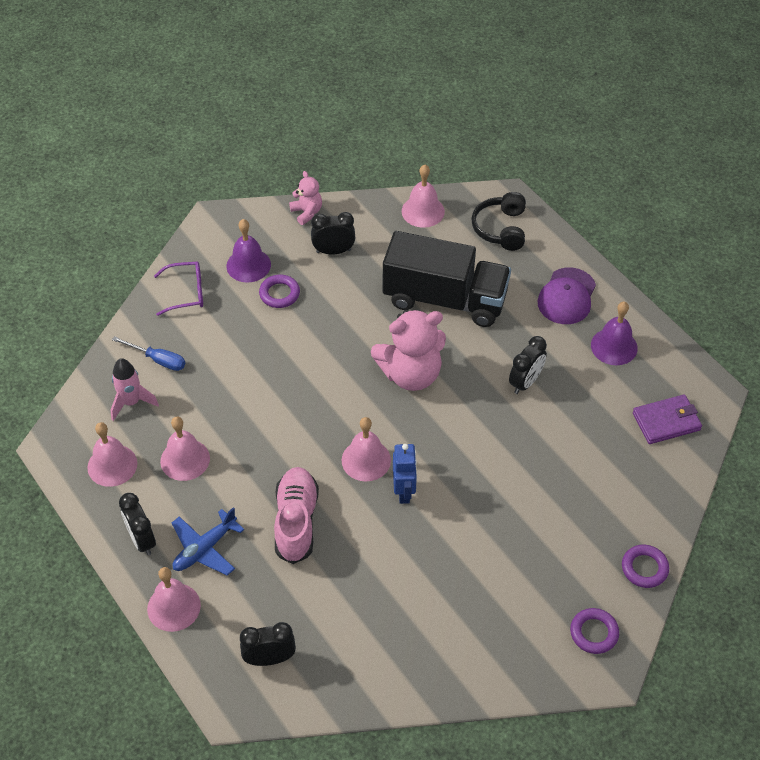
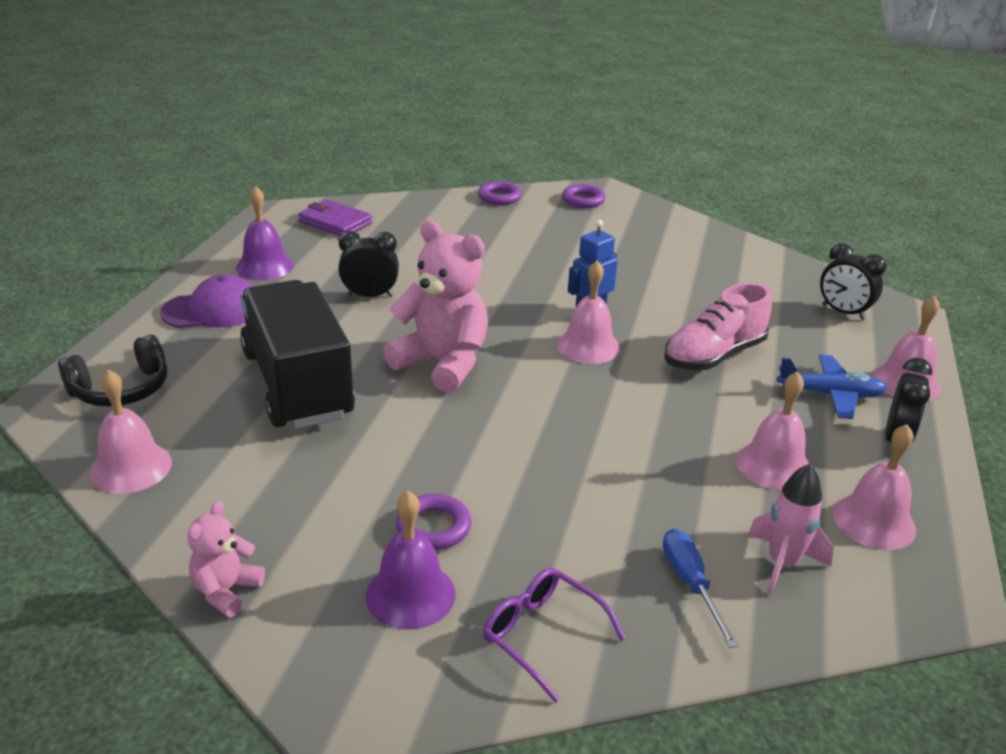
camera: 130 degrees left, 20 degrees down
(333, 251) = (294, 516): black clock -> none

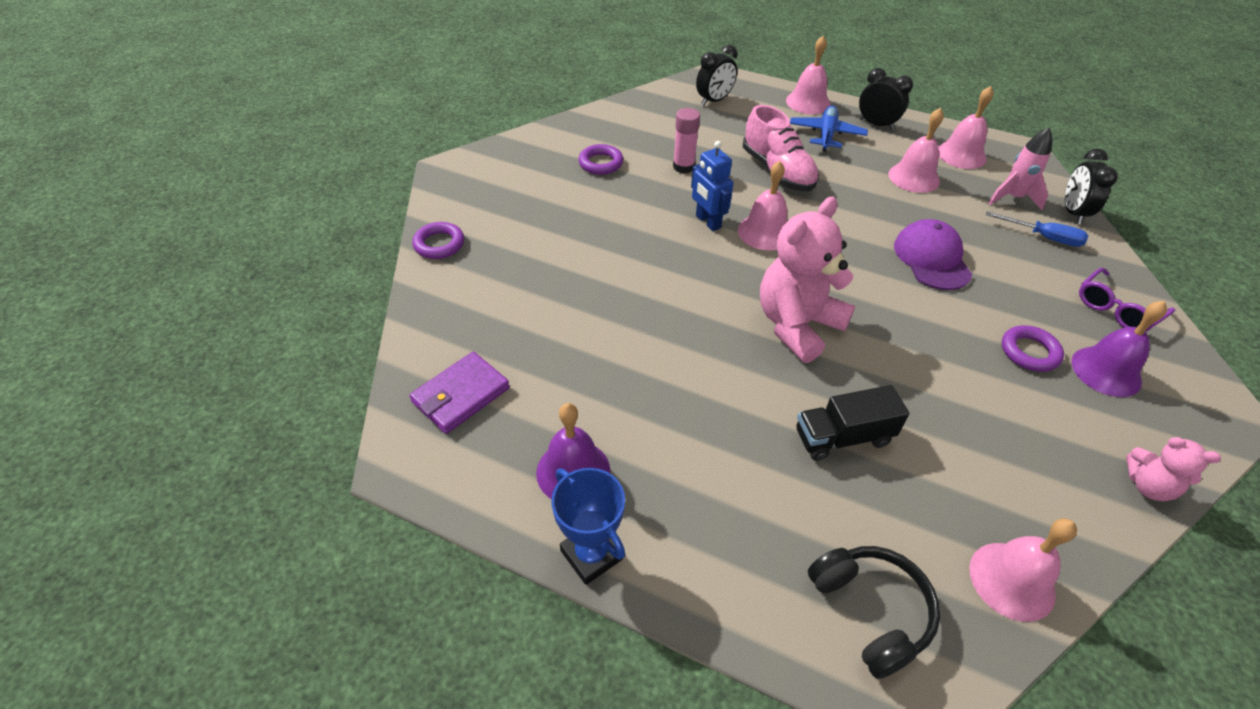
camera: 80 degrees left, 15 degrees up
(193, 277) = (591, 555): none -> blue trophy
(213, 310) = (684, 524): purple cap -> purple cap (931, 258)
(297, 384) = (843, 437): black truck -> black truck, size x0.51
(370, 296) = (662, 370): black clock -> black clock (1072, 212)
(583, 200) = (470, 187): purple ring -> purple ring (601, 163)
(683, 297) = (683, 167): none -> pink glue stick
(690, 583) = (1043, 237): blue screwdriver -> blue screwdriver turned 150 degrees counterclockwise

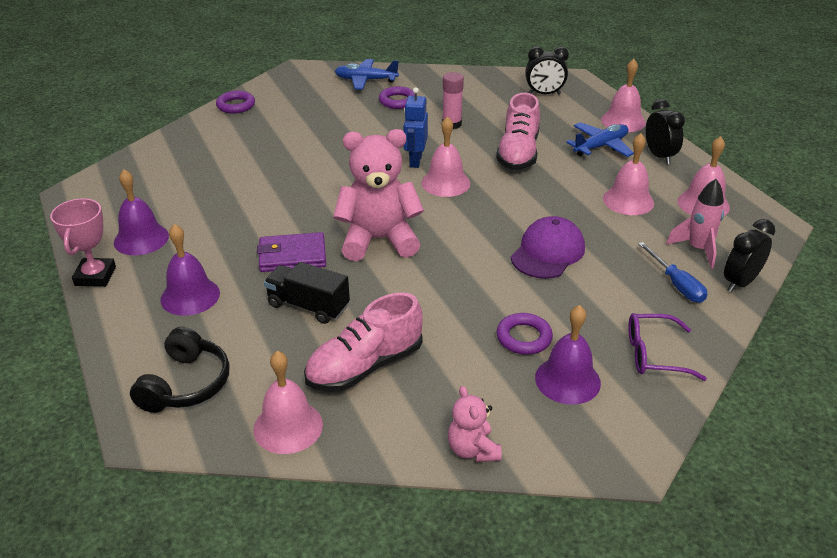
camera: 40 degrees right, 10 degrees down
(461, 395) = (141, 179): purple wallet -> purple wallet (292, 256)
(537, 152) = (366, 80): none -> blue plane
(591, 555) = (95, 276): blue trophy -> pink trophy
(725, 505) = (190, 296): none -> purple bell
(973, 467) = (365, 366): none -> pink shoe

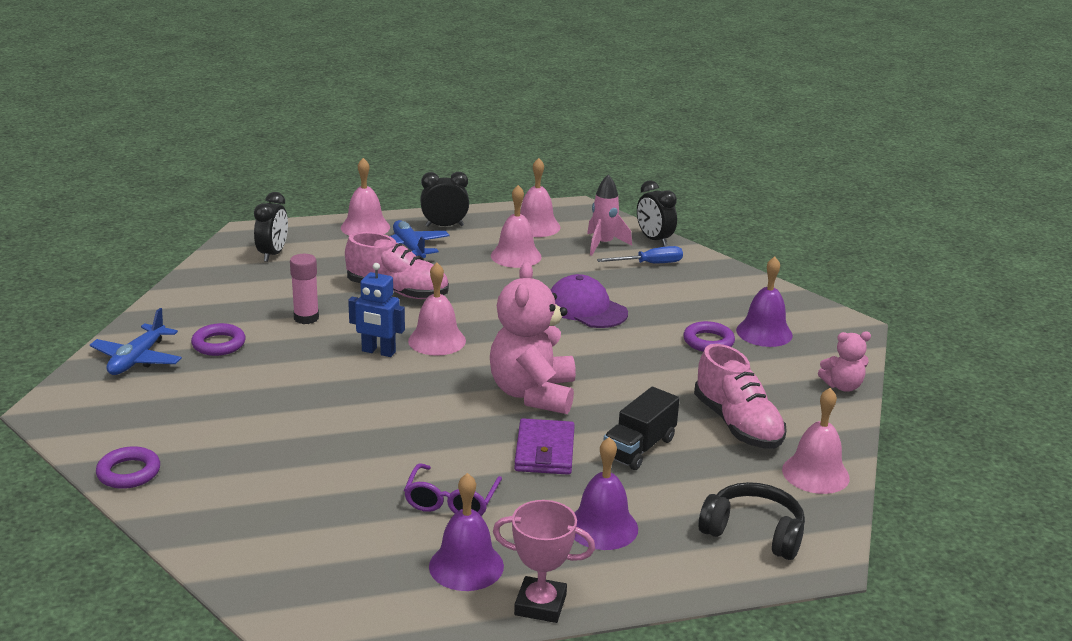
camera: 80 degrees left, 10 degrees down
(654, 354) = (737, 292): purple glasses -> purple glasses (451, 501)

